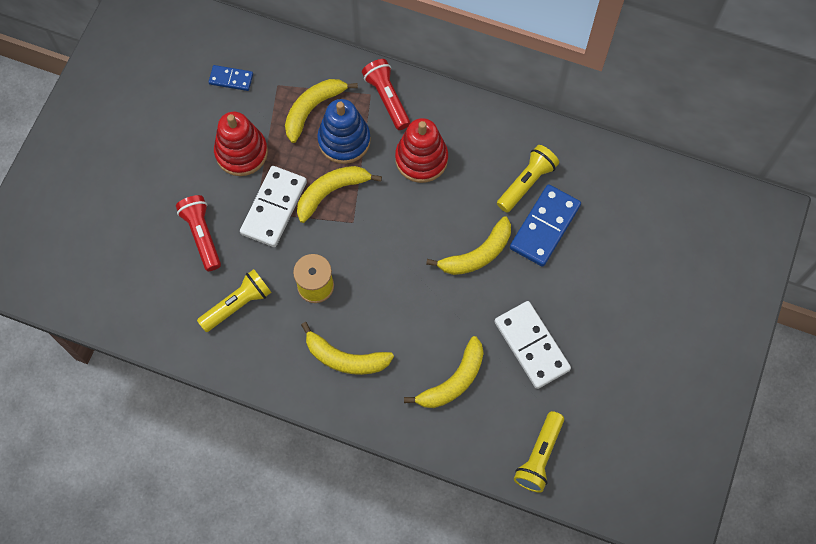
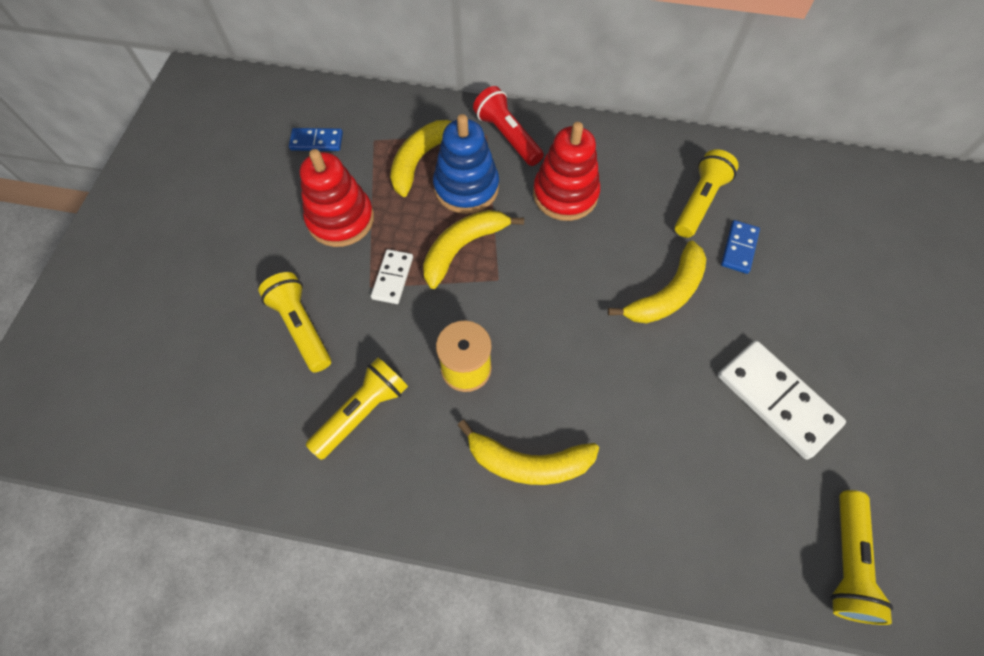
camera: 10 degrees left, 5 degrees down
(202, 235) = (302, 327): red flashlight -> yellow flashlight
(274, 208) = (393, 278): white domino -> white domino, size x0.55
(453, 381) = (687, 469): yellow banana -> none
(545, 227) = (739, 248): blue domino -> blue domino, size x0.55

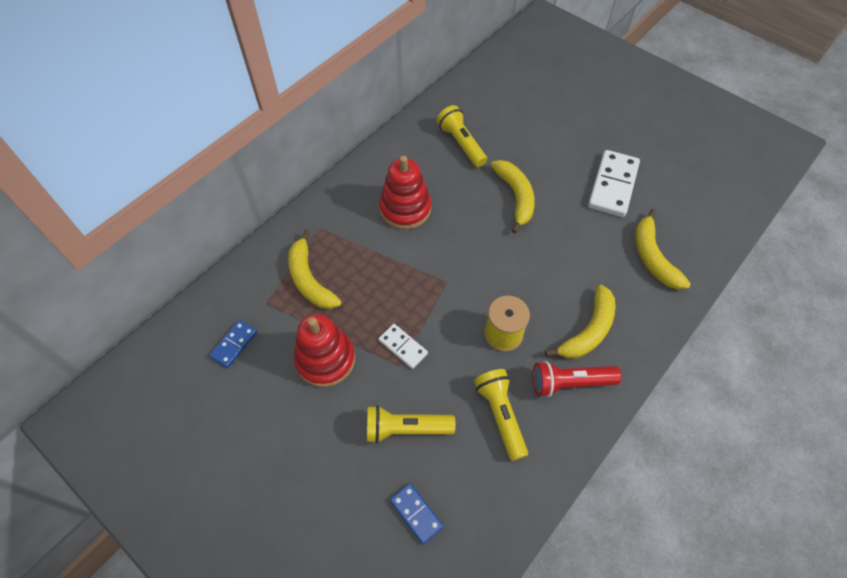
camera: 60 degrees left, 5 degrees down
(463, 248) = (407, 290): yellow banana -> yellow banana (652, 257)
(466, 187) = (357, 263): blue stacking toy -> none
(507, 136) = (331, 216): red flashlight -> red flashlight (569, 382)
(739, 248) = (507, 144): blue domino -> blue domino (416, 513)
(776, 400) = (613, 185): white domino -> white domino turned 60 degrees counterclockwise
(845, 561) = (715, 211): yellow flashlight -> none

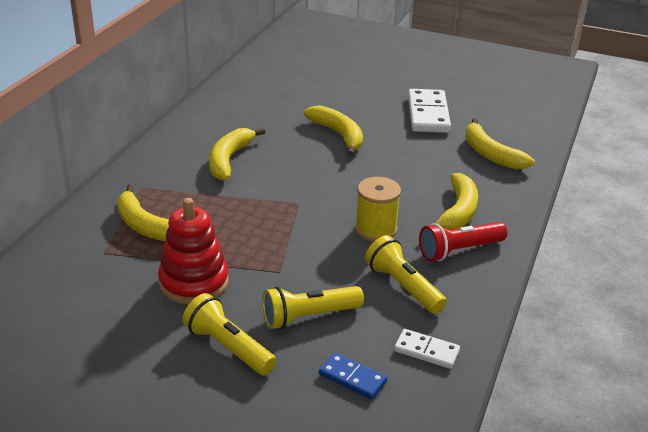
camera: 20 degrees left, 25 degrees down
(234, 344) = (80, 291): blue domino -> none
(403, 347) = (275, 257): white domino -> white domino (426, 351)
(405, 209) = (229, 160): red stacking toy -> yellow banana
(461, 143) = (265, 107): yellow flashlight -> yellow flashlight (228, 347)

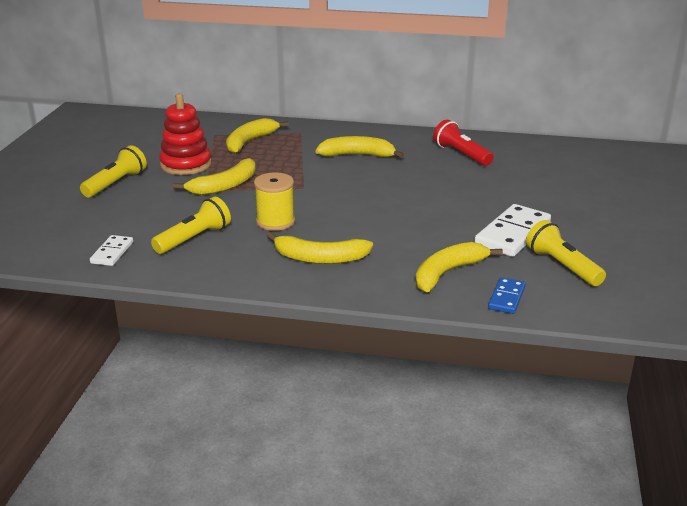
camera: 80 degrees right, 5 degrees down
(309, 316) = (151, 206): yellow flashlight -> yellow flashlight (562, 266)
(338, 135) = (432, 193): yellow banana -> yellow banana (224, 186)
(352, 378) = (82, 227): blue domino -> blue domino (506, 298)
(428, 114) = (513, 234): white domino -> white domino turned 45 degrees counterclockwise
(459, 250) = (254, 261): red flashlight -> red flashlight (461, 154)

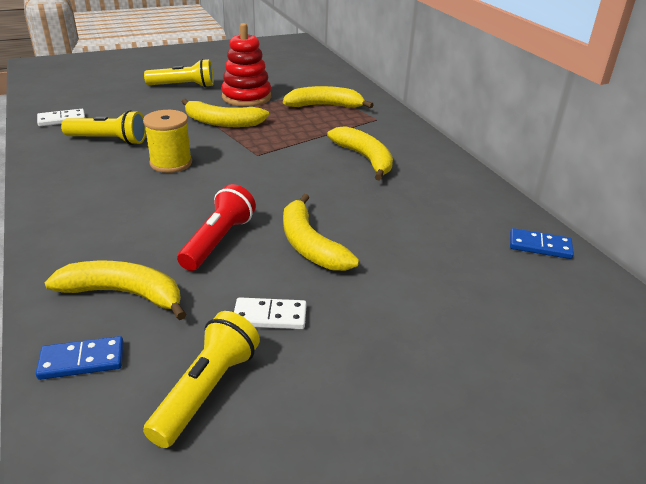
camera: 55 degrees right, 5 degrees up
(319, 258) = (109, 206): yellow banana -> yellow banana (309, 245)
(461, 154) = (453, 216): red flashlight -> red flashlight (218, 241)
(513, 234) = (270, 316): white domino -> white domino, size x0.55
(515, 145) = (540, 246): none -> blue domino

